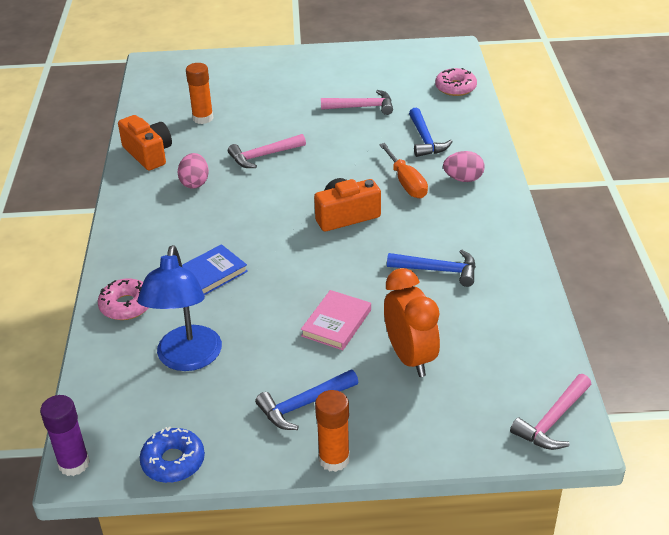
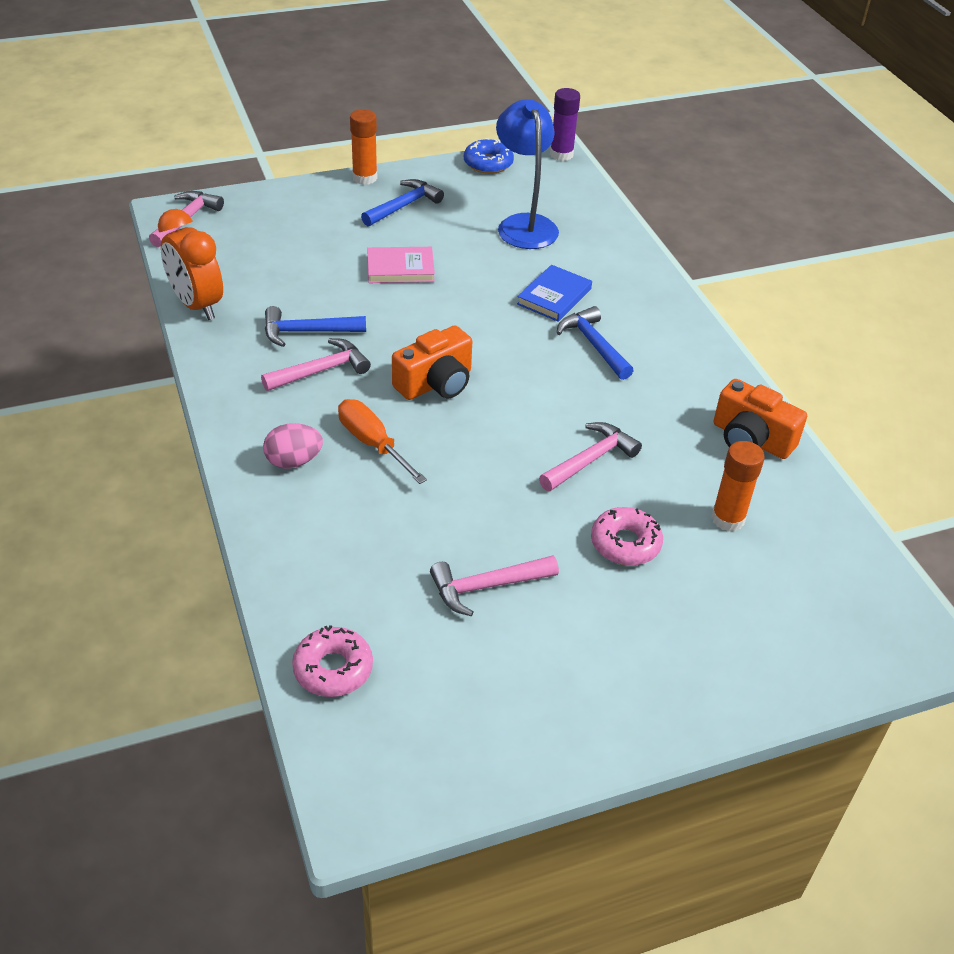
camera: 160 degrees right, 5 degrees up
(126, 305) = (615, 258): pink donut -> pink donut (625, 543)
(195, 183) = (653, 403): pink egg -> none
(336, 323) = (400, 268): pink book -> pink book turned 75 degrees clockwise
(410, 357) = (320, 249): orange clock -> orange clock (197, 305)
(425, 140) = (363, 528): blue hammer -> blue hammer (594, 345)
(432, 236) = (321, 371): none -> pink hammer

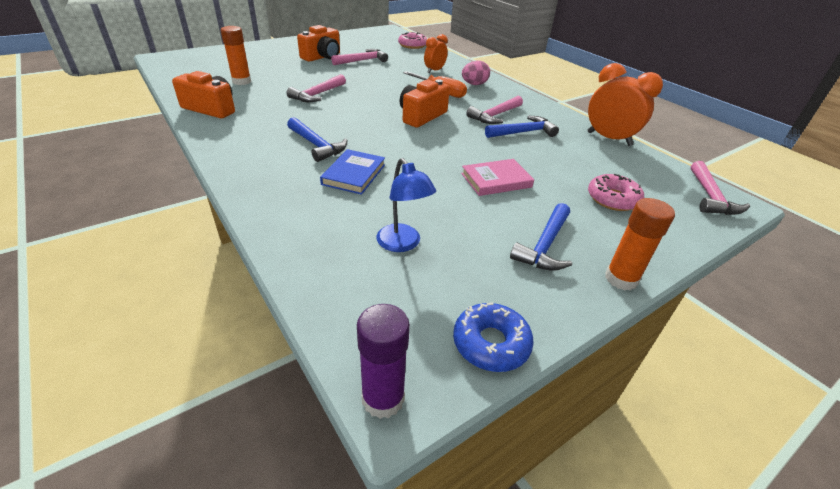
camera: 165 degrees right, 5 degrees down
(344, 522) = (434, 71): none -> orange clock
(524, 224) = (403, 244): blue lamp -> blue lamp, size x0.63
(575, 615) = (322, 57): none -> orange camera
(625, 543) = (299, 72): pink donut -> pink donut (613, 199)

